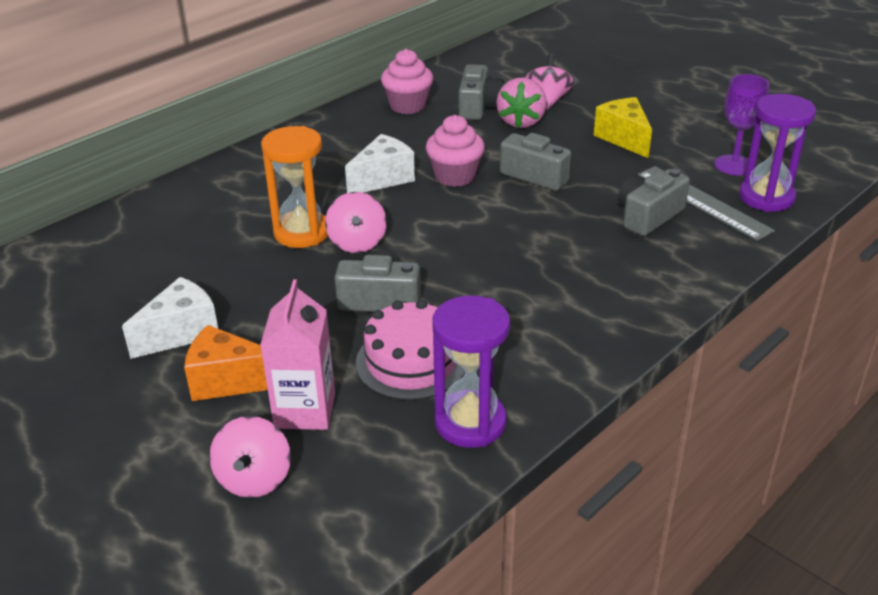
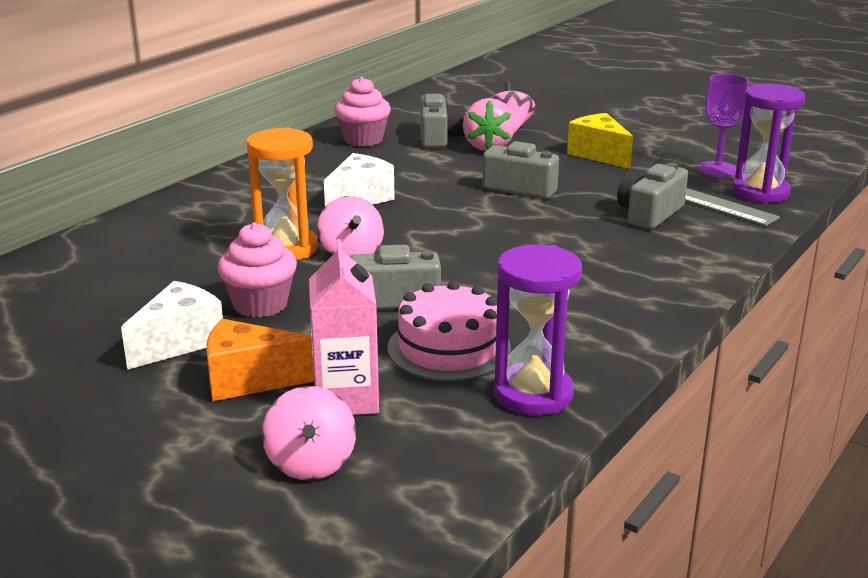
camera: 10 degrees left, 10 degrees down
(455, 176) = (436, 193): pink cupcake -> pink cupcake (260, 305)

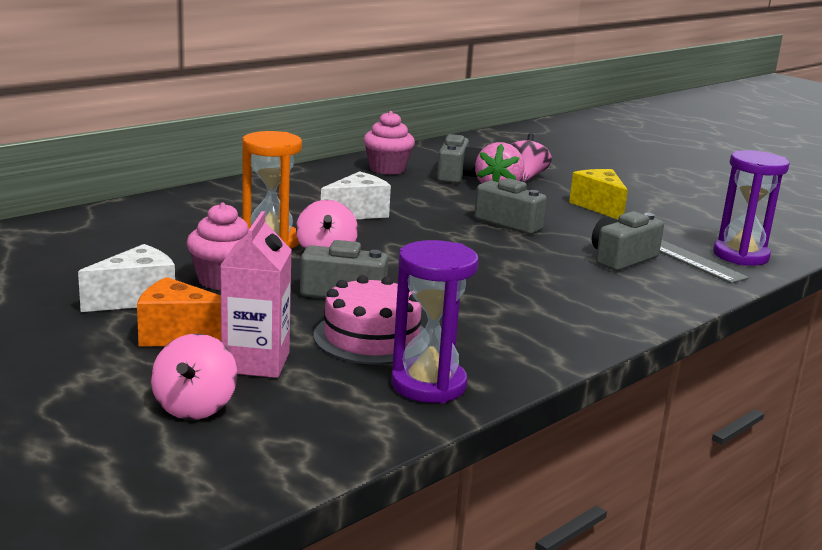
camera: 10 degrees right, 5 degrees down
(717, 169) = (708, 232): purple goblet -> none

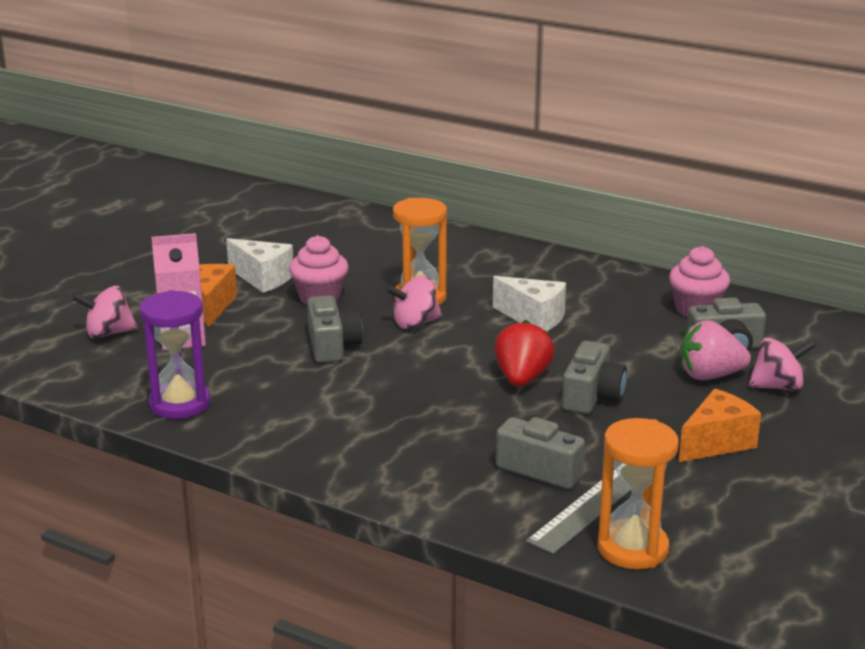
camera: 75 degrees right, 5 degrees up
(371, 337) = (251, 370): pink cake -> none
(467, 237) = (522, 379): none -> red strawberry
(599, 206) = (716, 443): yellow cheese -> orange cheese
(740, 256) = (632, 548): purple hourglass -> orange hourglass

